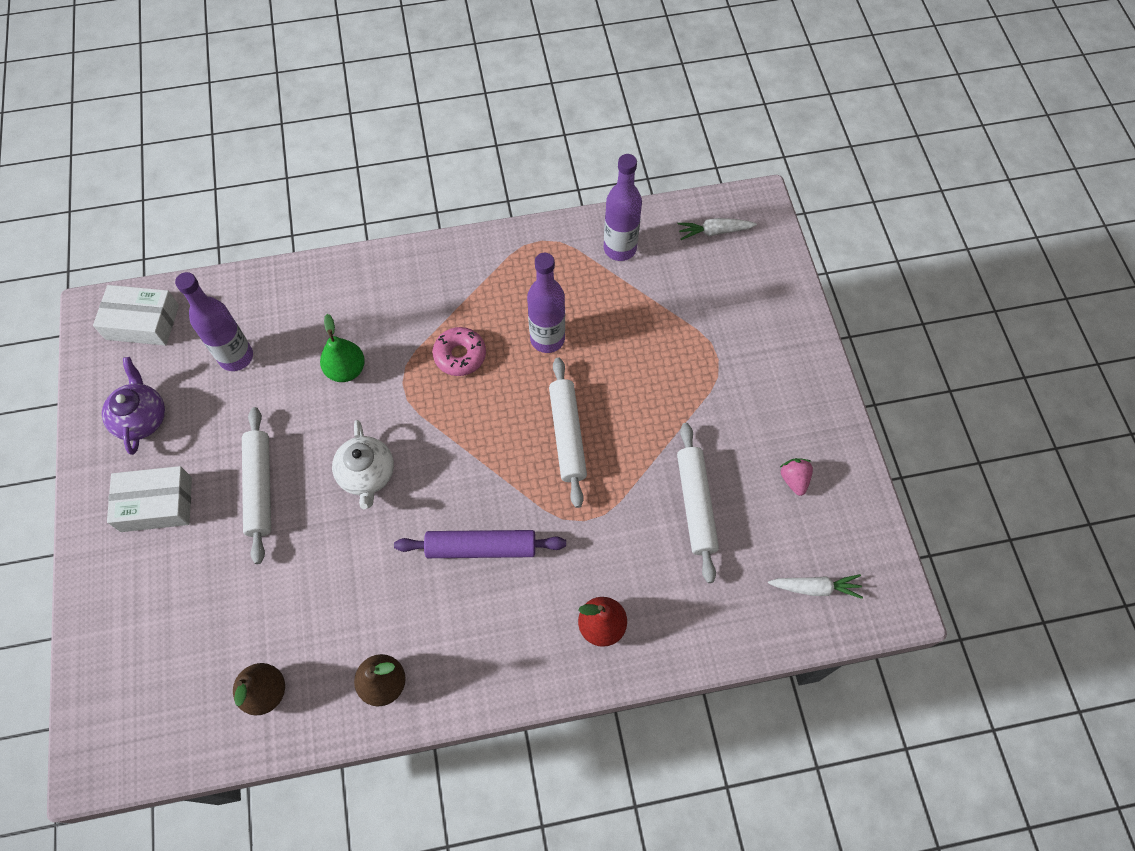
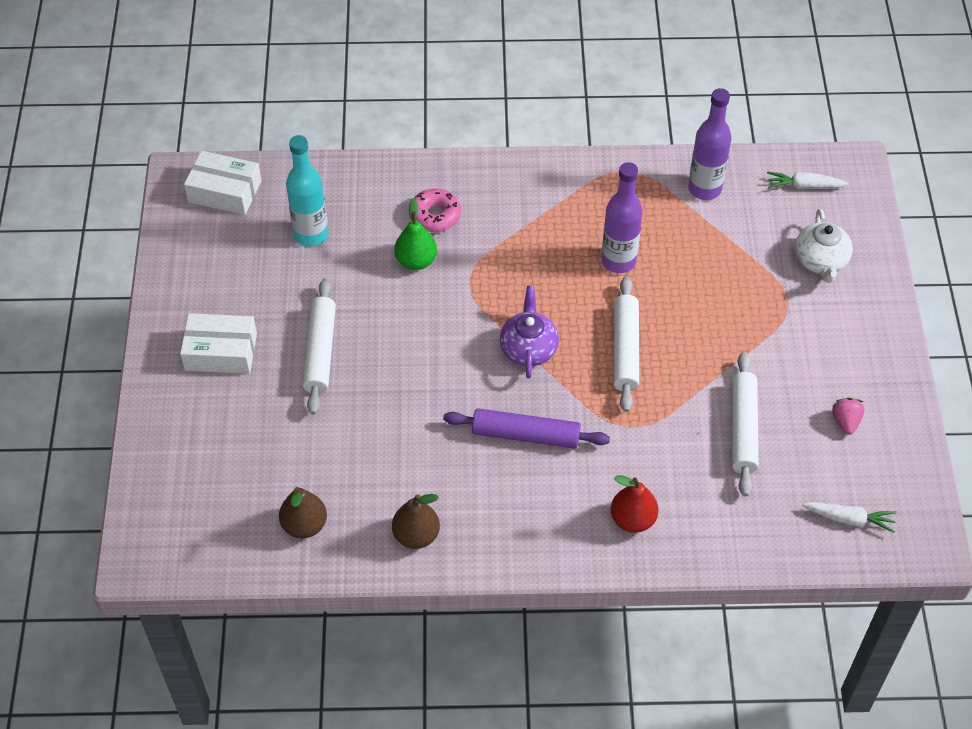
camera: 10 degrees right, 10 degrees down
(141, 418) = (215, 275): purple teapot -> purple teapot (528, 348)
(236, 357) = (311, 234): purple bottle -> turquoise bottle
(367, 474) = (424, 355): white teapot -> white teapot (820, 261)
(460, 355) = (529, 263): pink donut -> pink donut (435, 216)

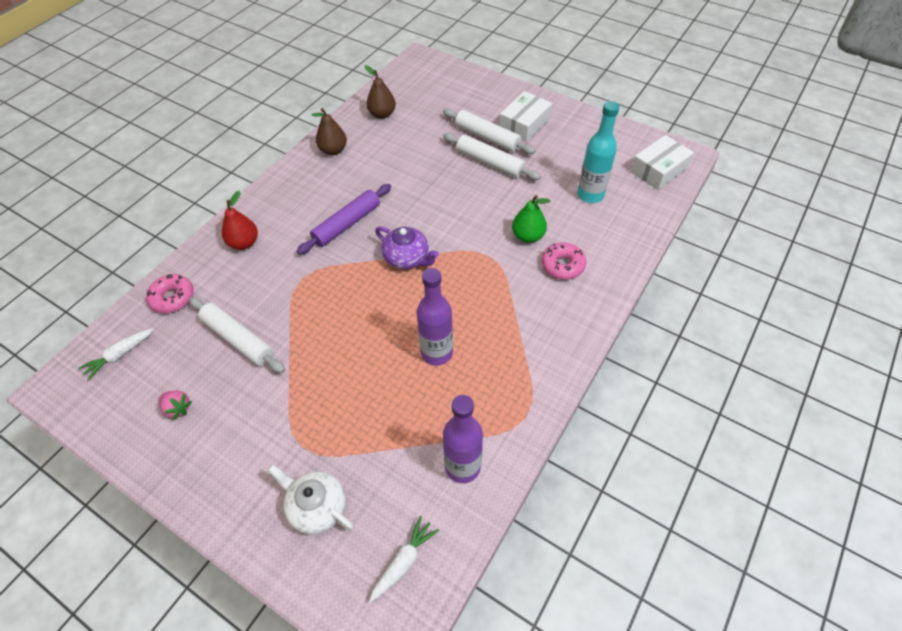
camera: 125 degrees right, 0 degrees up
(625, 349) = (359, 310): white rolling pin -> white rolling pin (487, 137)
(754, 530) = (172, 298): none -> pink donut

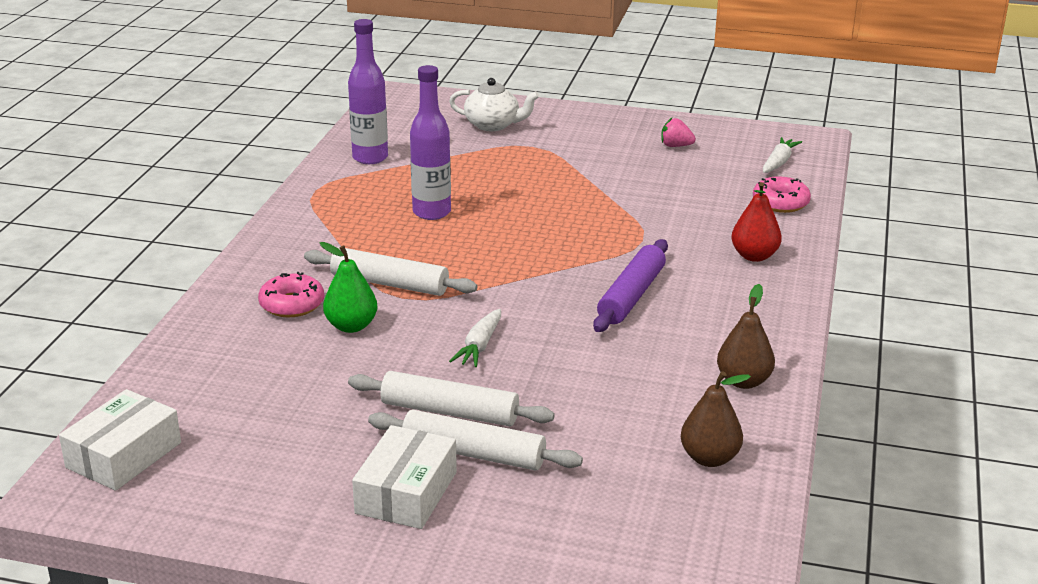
camera: 160 degrees right, 25 degrees down
(238, 339) = (666, 189): white rolling pin -> white rolling pin (389, 283)
(404, 561) = (401, 116): white carrot -> white carrot (479, 346)
(407, 258) = (518, 277): purple teapot -> none
(590, 195) = (256, 394): turquoise bottle -> none

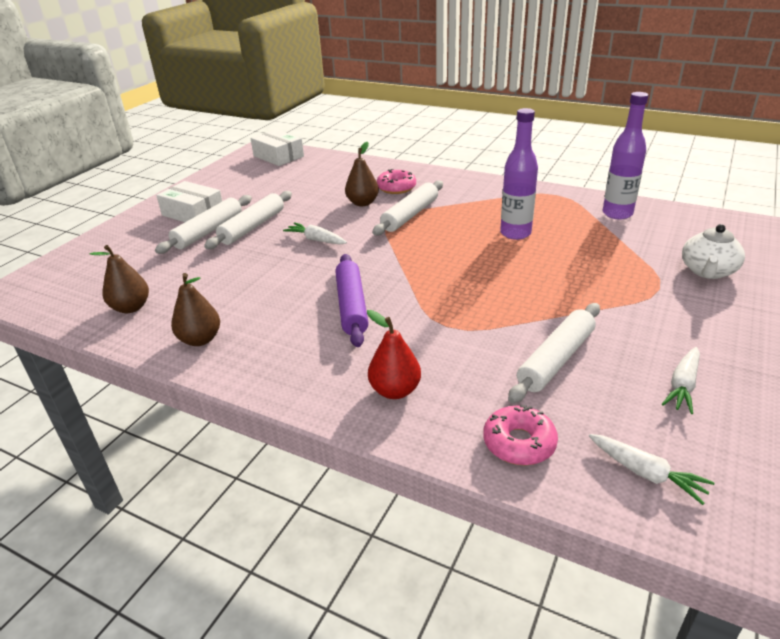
camera: 105 degrees right, 5 degrees up
(351, 326) = (362, 203): green pear -> brown pear
(631, 296) = (351, 306): purple rolling pin -> purple rolling pin turned 45 degrees clockwise
(669, 190) = (556, 360): none -> white rolling pin
(675, 146) = (682, 386): pink strawberry -> white carrot

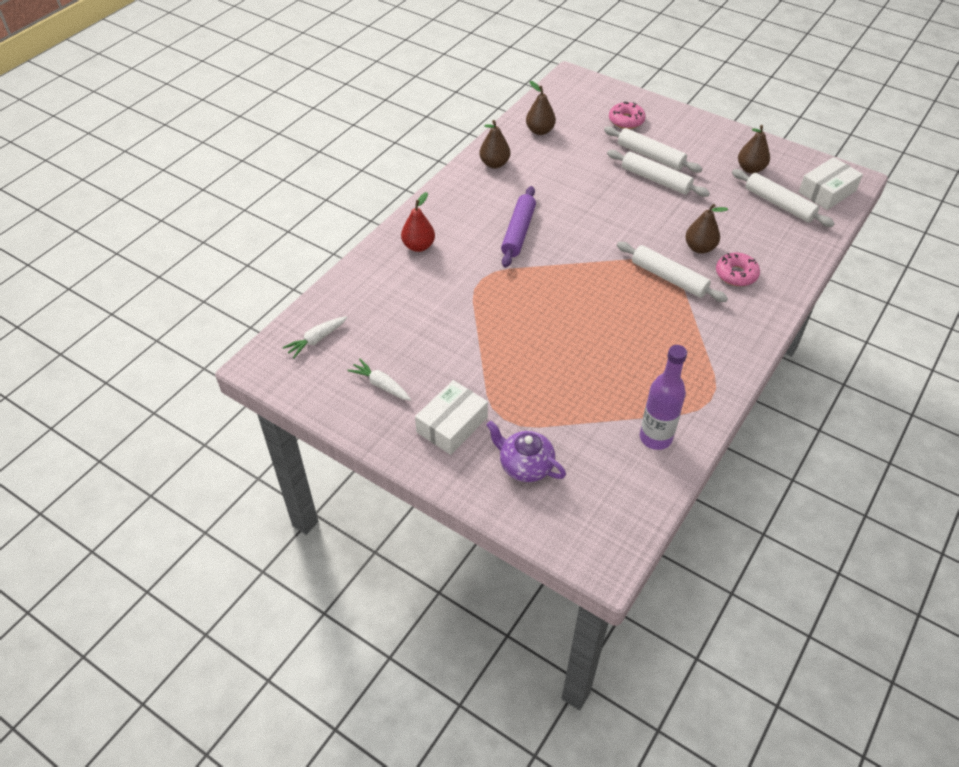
camera: 95 degrees right, 15 degrees up
(193, 213) = (687, 145): white box -> white box (452, 425)
(241, 184) = (750, 169): none -> brown pear
(316, 240) = (626, 216): white carrot -> none
(351, 306) = (518, 232): purple rolling pin -> purple rolling pin turned 75 degrees counterclockwise
(515, 233) = (621, 346): purple bottle -> none
(519, 443) = (357, 292): pink donut -> pink donut (626, 120)
(556, 360) = (427, 327): white rolling pin -> white rolling pin (779, 204)
(707, 271) = (525, 465): white teapot -> purple teapot

